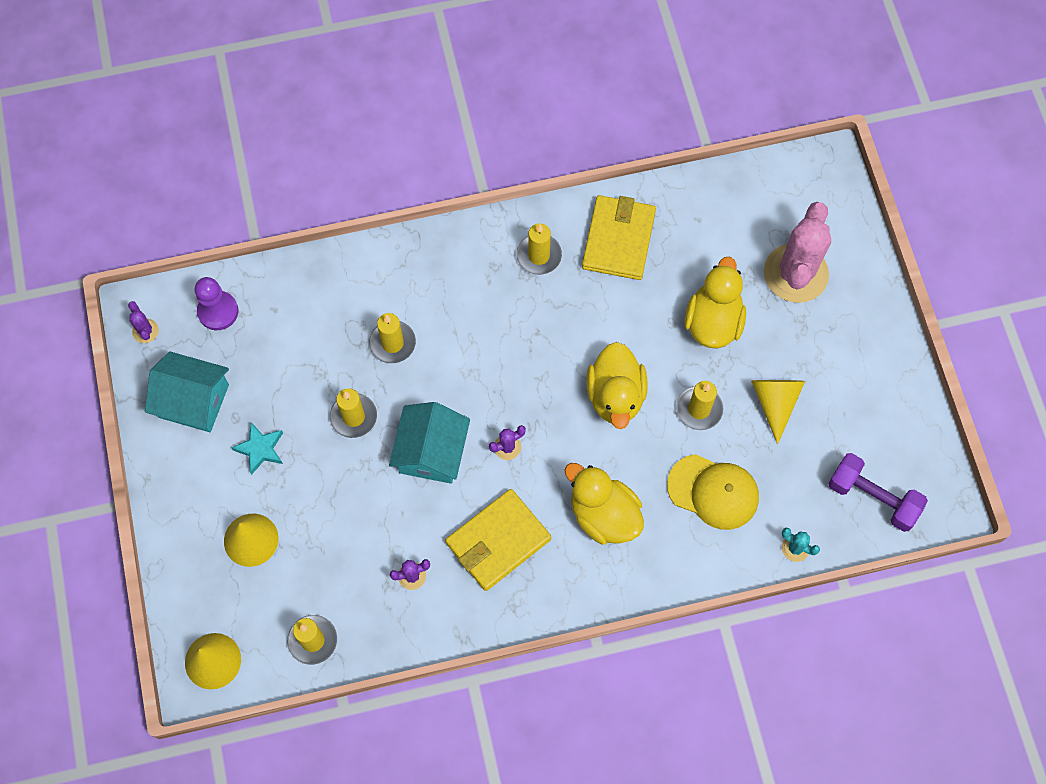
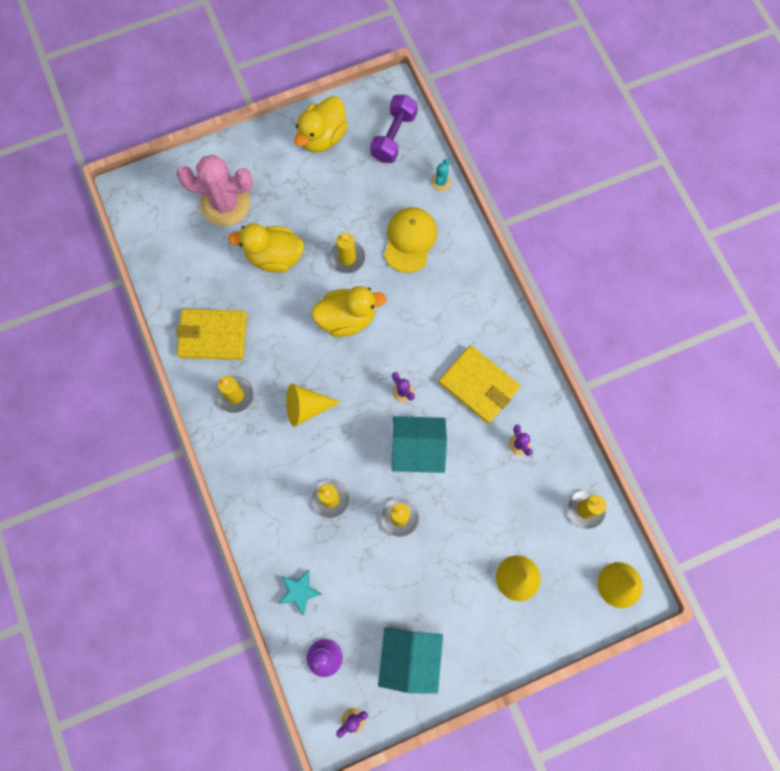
camera: 100 degrees left, 5 degrees up
(260, 449) = (441, 589): turquoise star -> turquoise star (299, 591)
(603, 515) = (443, 313): yellow duck -> yellow duck (322, 137)
(774, 402) = (333, 207): yellow cone -> yellow cone (306, 407)

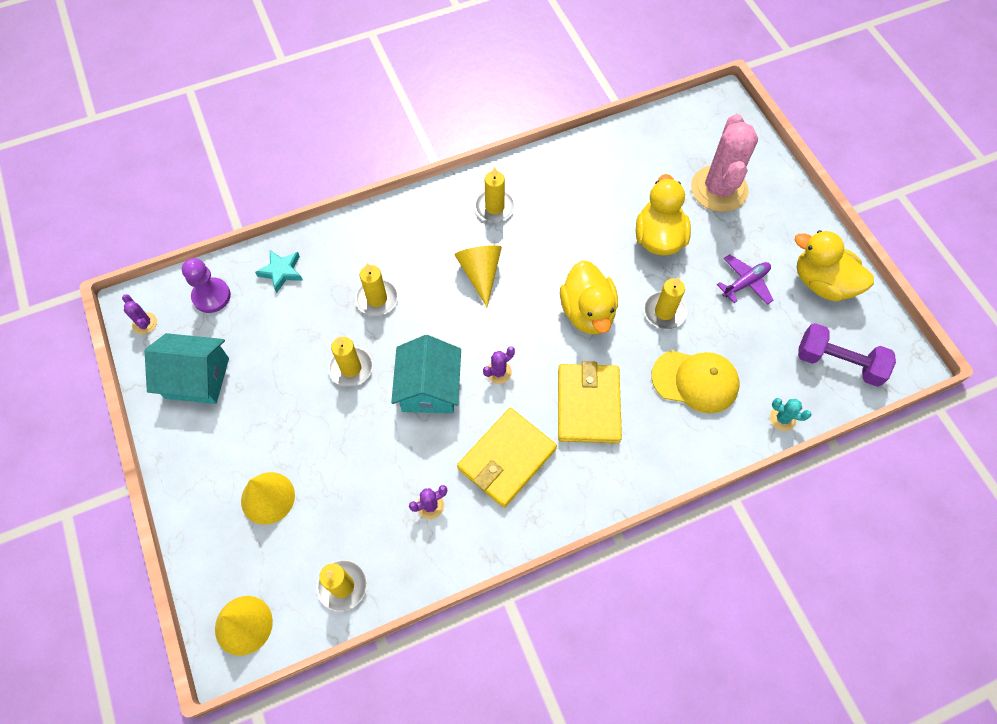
camera: 90 degrees right, 10 degrees down
(213, 336) = (561, 184): yellow wallet -> yellow wallet (588, 405)
(321, 194) = (745, 283): none -> purple plane

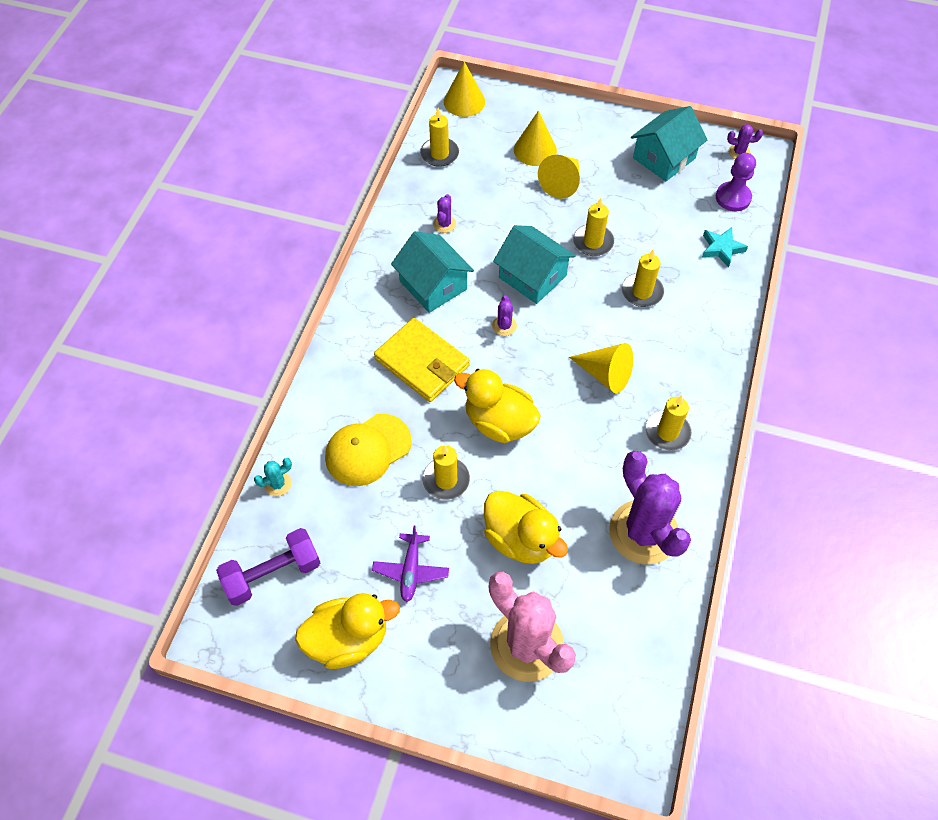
camera: 130 degrees right, 5 degrees down
(296, 441) = (562, 183): none -> yellow cone
(506, 459) = (433, 285): yellow wallet -> turquoise house
(583, 176) = (643, 532): none -> purple cactus

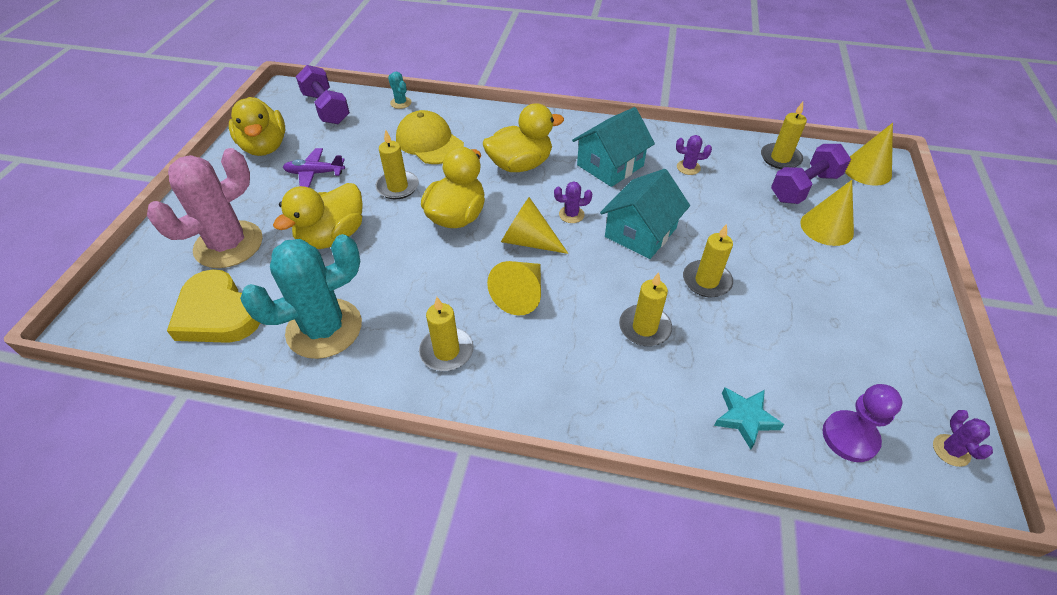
camera: 85 degrees right, 10 degrees down
(422, 362) = (520, 165): yellow wallet -> yellow duck
(483, 149) = (804, 187): none -> purple dumbbell
(562, 183) = (786, 252): yellow cone -> yellow cone (528, 241)
(625, 634) = (217, 313): none -> yellow heart
(643, 532) = (324, 328): purple cactus -> turquoise cactus
(664, 158) = (883, 352): turquoise house -> none

